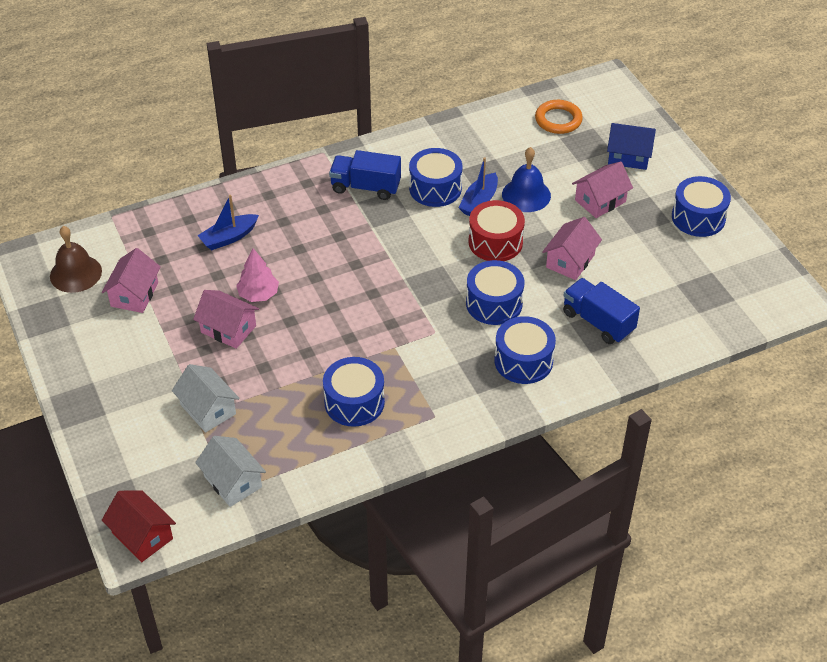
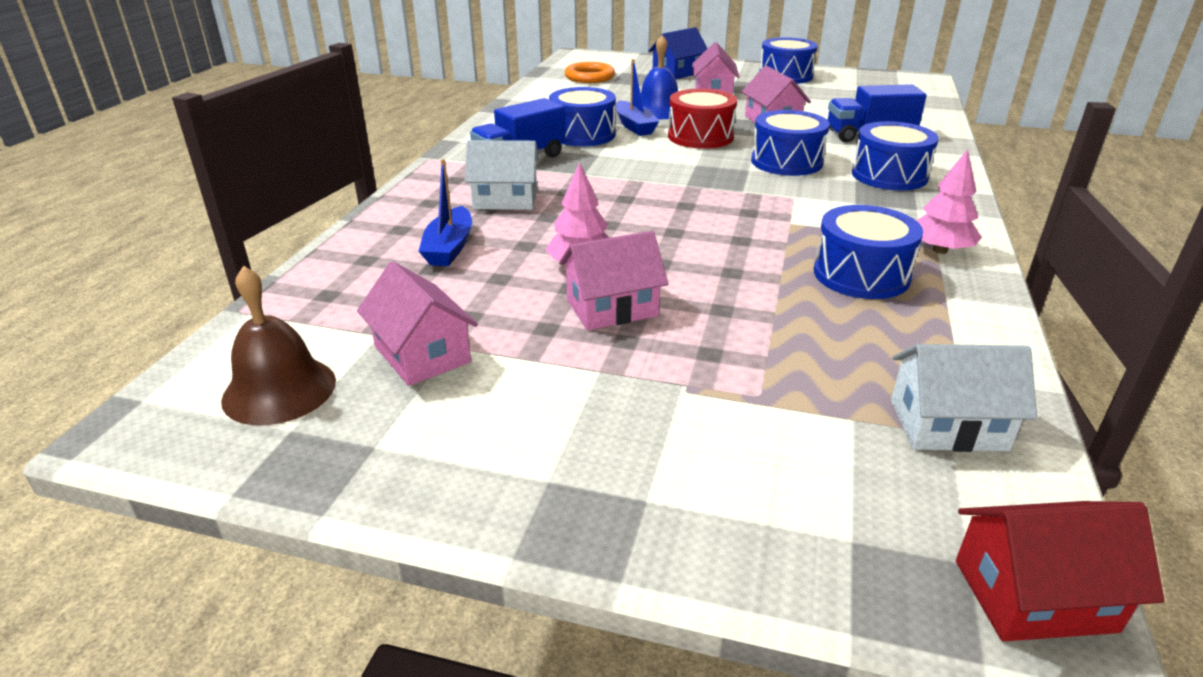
camera: 50 degrees left, 15 degrees down
(208, 409) = (756, 385): white house -> white house (505, 199)
(421, 423) = (940, 250): none -> pink tree

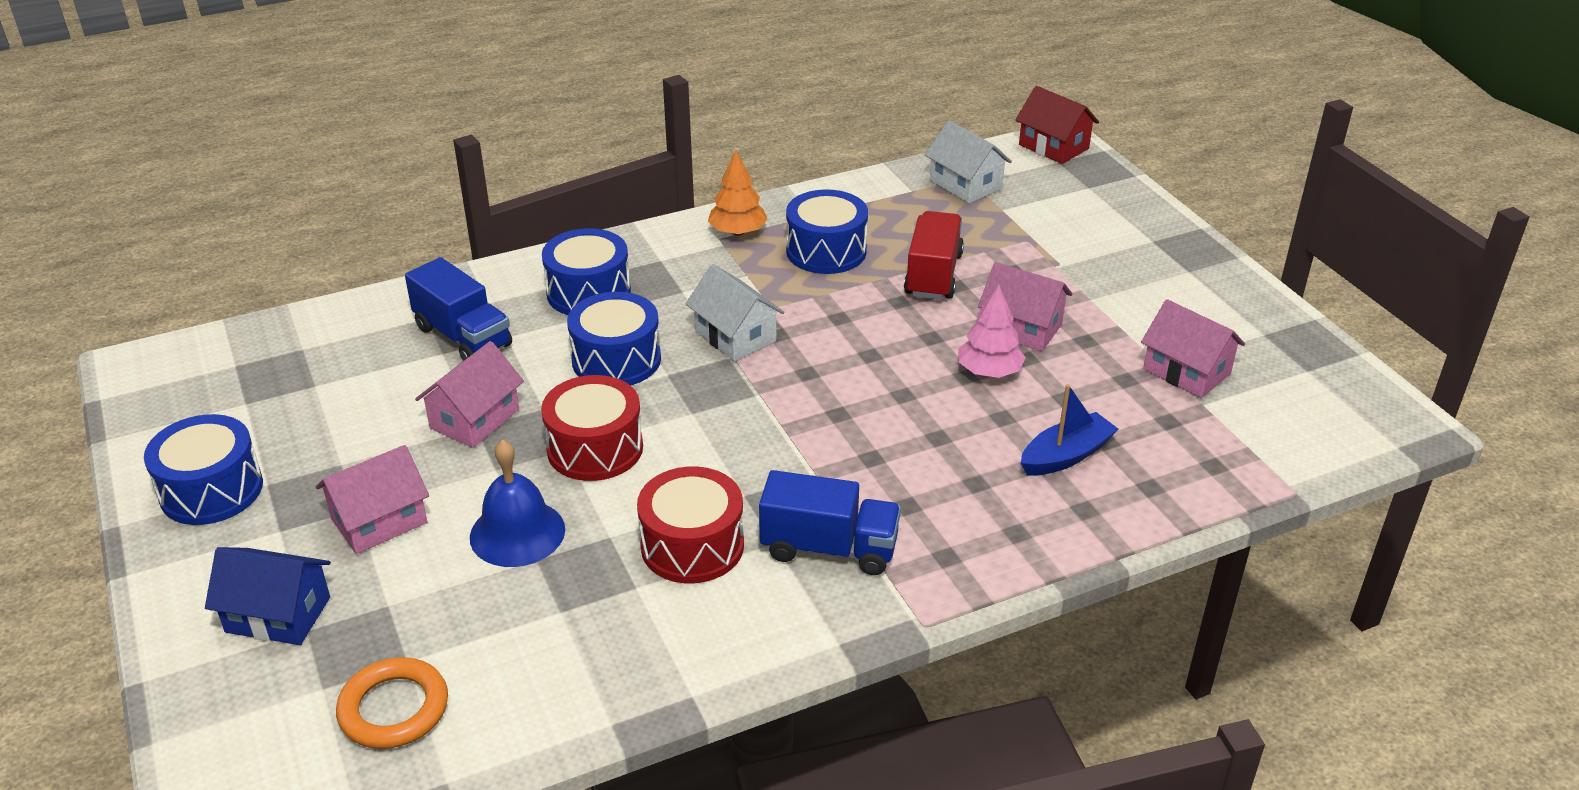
camera: 130 degrees left, 5 degrees up
(279, 390) = (1300, 401): brown bell -> none
(422, 354) = (1186, 371): pink house -> pink house turned 60 degrees counterclockwise
(505, 199) = (940, 487): white house -> white house (735, 336)
(582, 135) = (692, 546): blue drum -> red drum
(634, 126) = (611, 519): blue boat -> none
(755, 306) = (933, 275): none -> red truck
(940, 250) = (737, 232): pink tree -> orange tree

